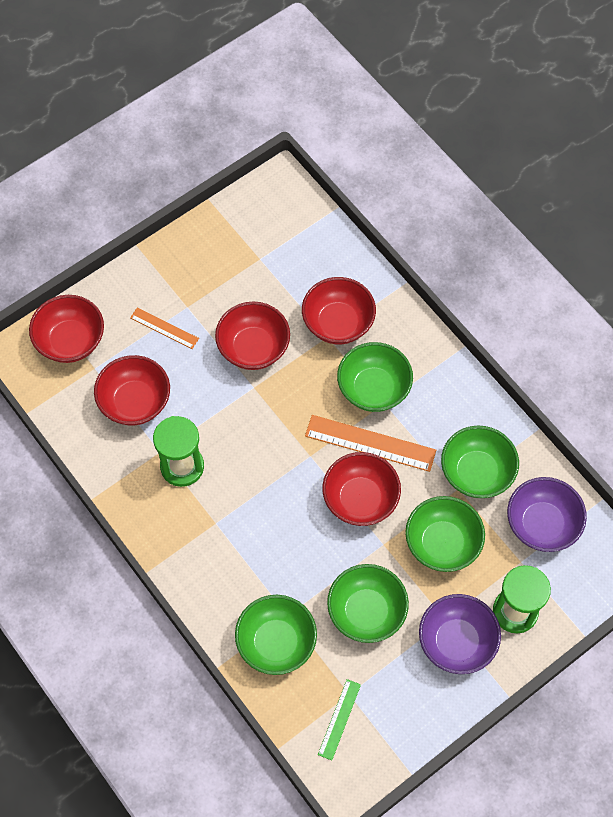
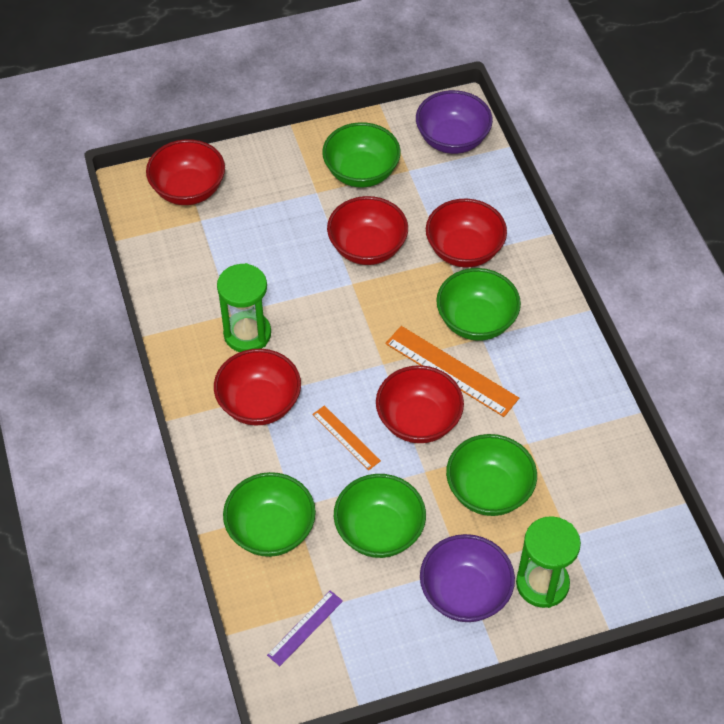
camera: 20 degrees right, 10 degrees down
(135, 402) = (227, 261): red bowl -> red bowl (259, 403)
(164, 328) = (285, 204): orange ruler -> orange ruler (346, 437)
(339, 719) = (305, 628): green ruler -> purple ruler
(476, 472) = (554, 433): green bowl -> green bowl (361, 172)
(542, 524) = (606, 506): purple bowl -> purple bowl (452, 139)

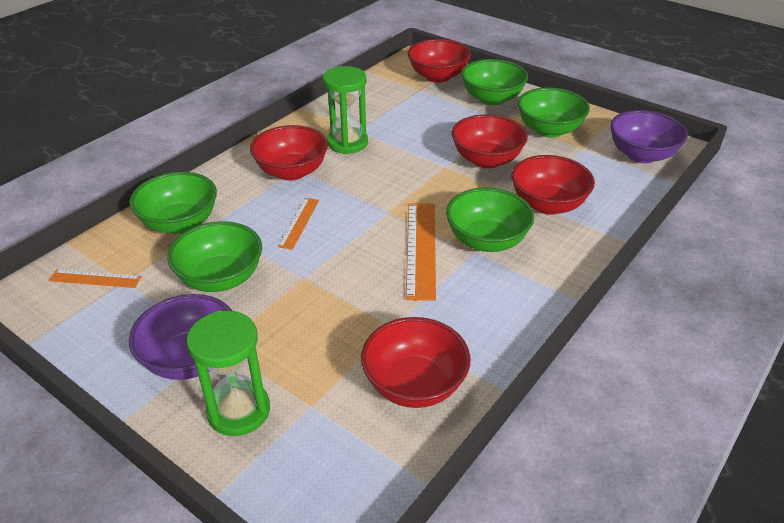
camera: 55 degrees right, 15 degrees down
(305, 628) = (95, 279): purple ruler -> orange ruler
(418, 421) = (352, 252): red bowl -> red bowl (414, 384)
(489, 491) = (317, 325): green bowl -> green bowl (492, 99)

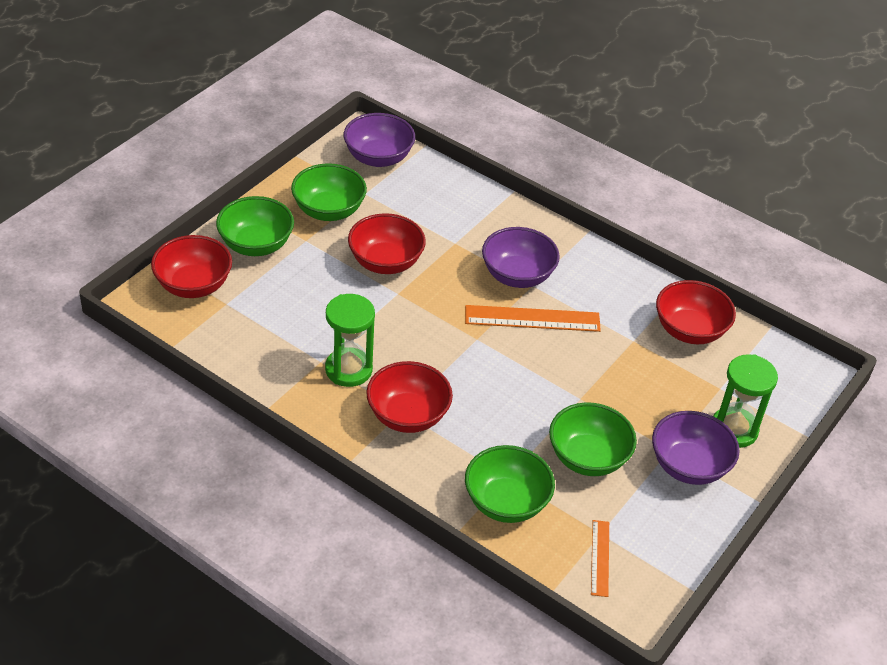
camera: 95 degrees left, 5 degrees up
(299, 223) = (499, 405): orange ruler -> none
(486, 241) = (517, 275): green bowl -> purple bowl
(547, 204) = (461, 231): red bowl -> none

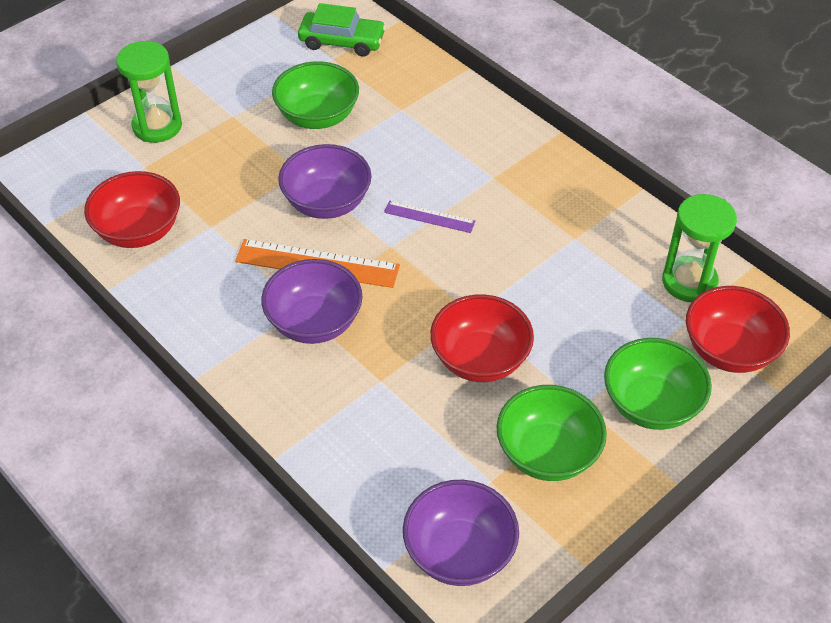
camera: 165 degrees left, 5 degrees up
(348, 369) = (544, 225): green hourglass -> green hourglass (689, 282)
(407, 416) = (488, 172): red bowl -> none
(451, 367) = (429, 217): none -> purple ruler
(506, 502) = (410, 88): green bowl -> none
(600, 558) = (342, 41): orange ruler -> green car
(689, 466) = (222, 100): purple bowl -> purple bowl (327, 203)

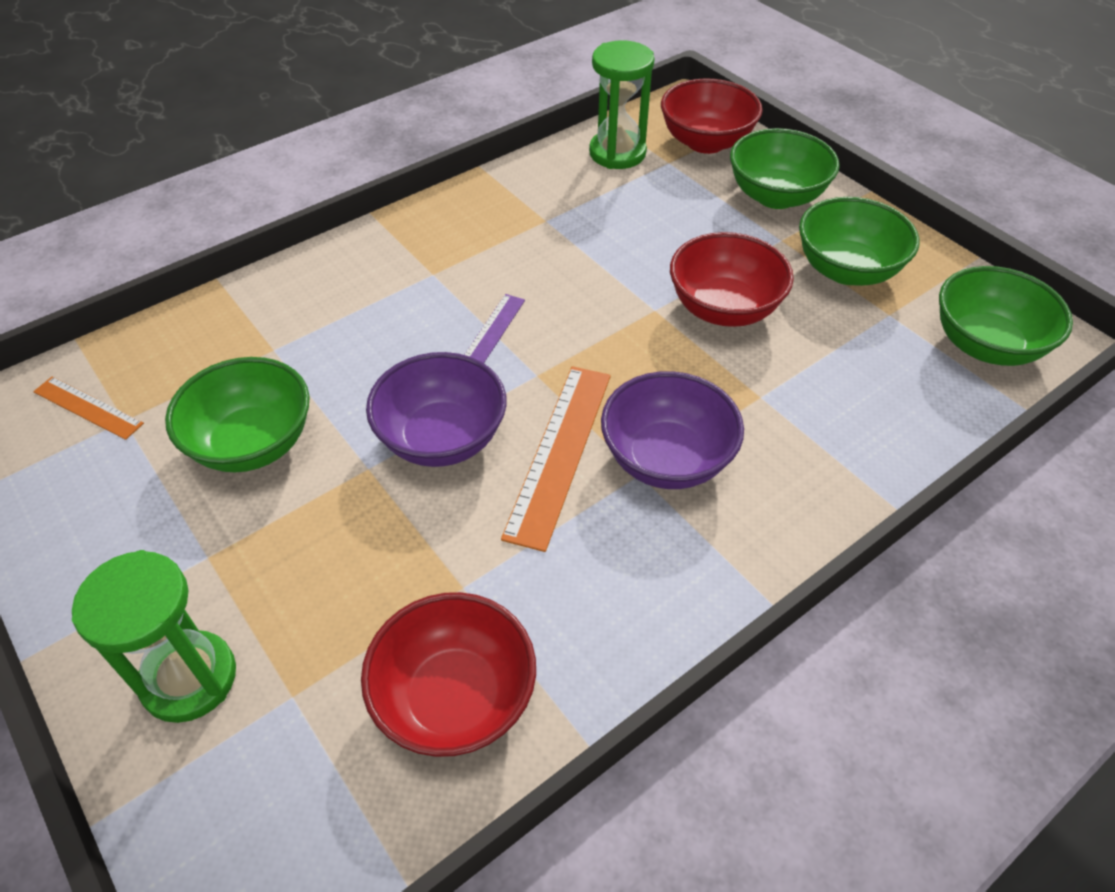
camera: 85 degrees left, 0 degrees up
(342, 41) = (88, 407): green car -> orange ruler
(459, 552) = (985, 345): purple bowl -> green bowl

